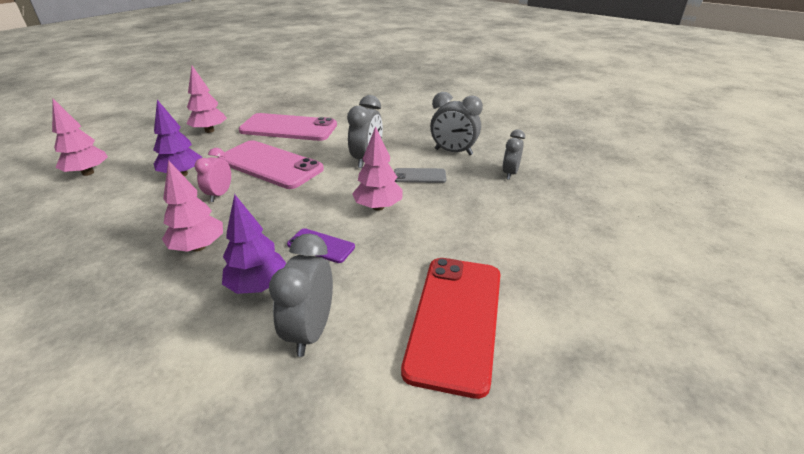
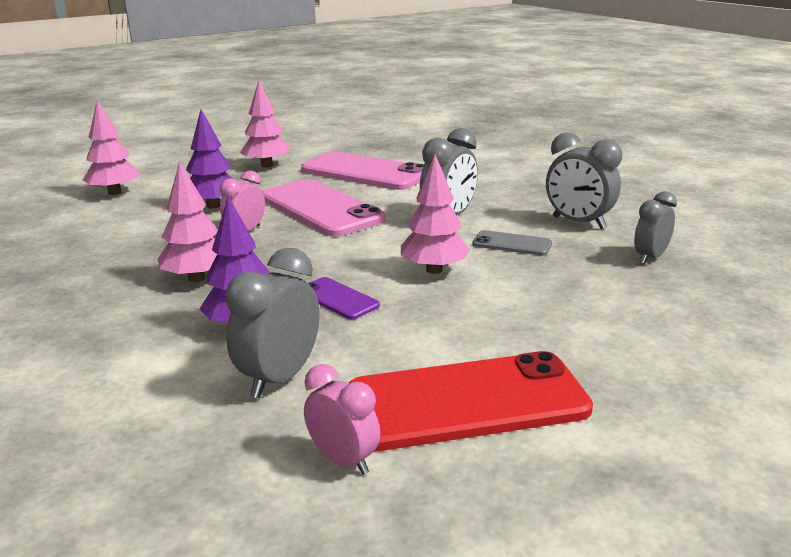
camera: 20 degrees right, 10 degrees down
(395, 398) = (343, 460): none -> pink clock
(456, 320) = (466, 402): red phone -> red phone turned 45 degrees clockwise

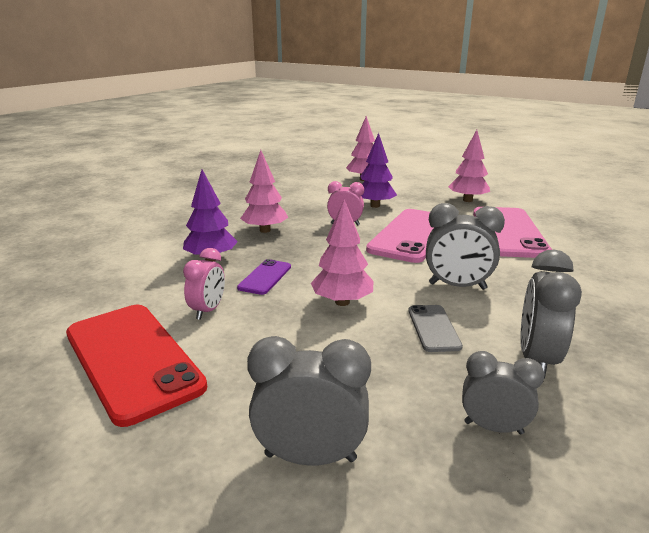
camera: 65 degrees right, 0 degrees up
(280, 378) = (149, 286): grey clock -> grey clock (310, 457)
(343, 460) = (57, 328): pink clock -> pink clock (208, 310)

